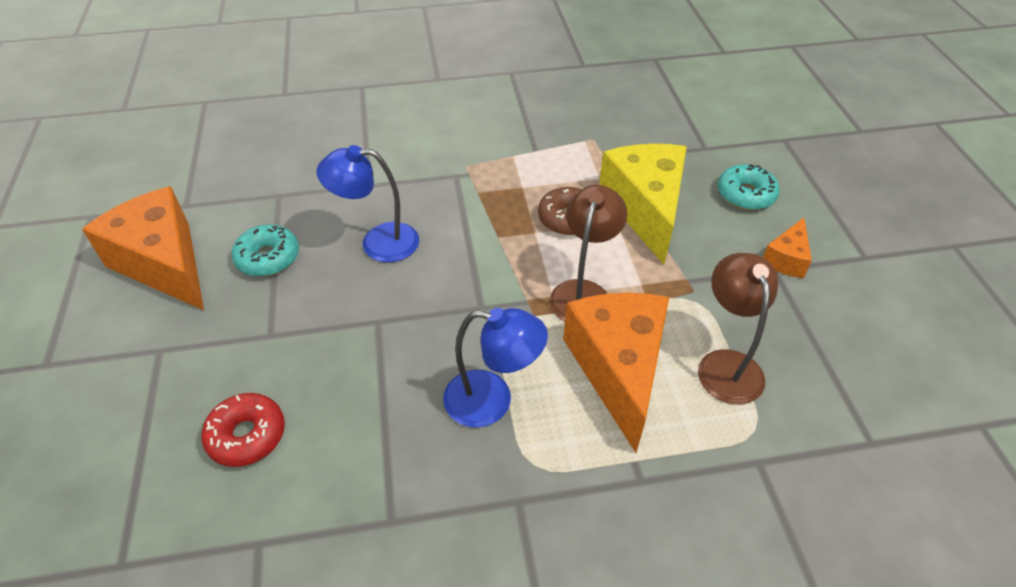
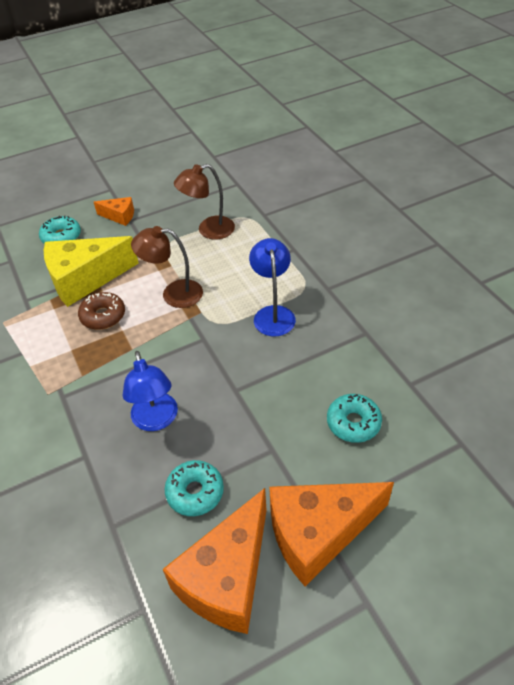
camera: 105 degrees left, 0 degrees up
(247, 435) = (353, 423): red donut -> turquoise donut
(618, 369) = (228, 268): orange cheese -> orange cheese (318, 533)

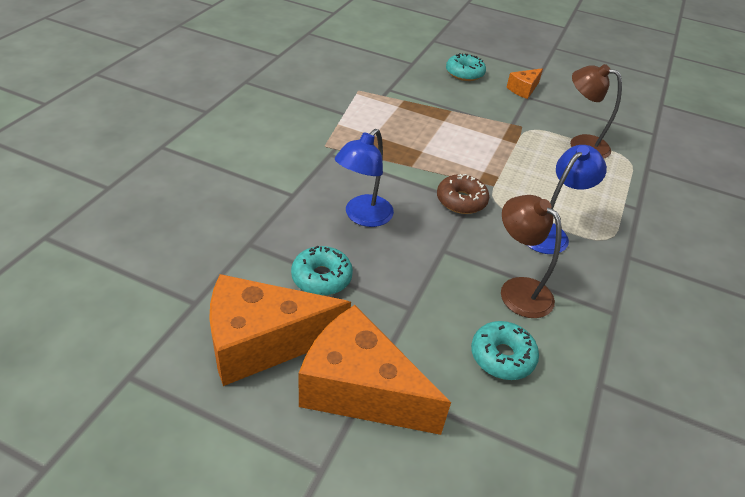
camera: 45 degrees right, 5 degrees down
(85, 279) = (443, 106): yellow cheese -> none
(103, 316) = (422, 134): brown donut -> brown donut (461, 201)
(119, 216) = (523, 89): orange cheese -> orange cheese turned 75 degrees clockwise
(173, 294) = (491, 160): brown lamp -> brown lamp (518, 290)

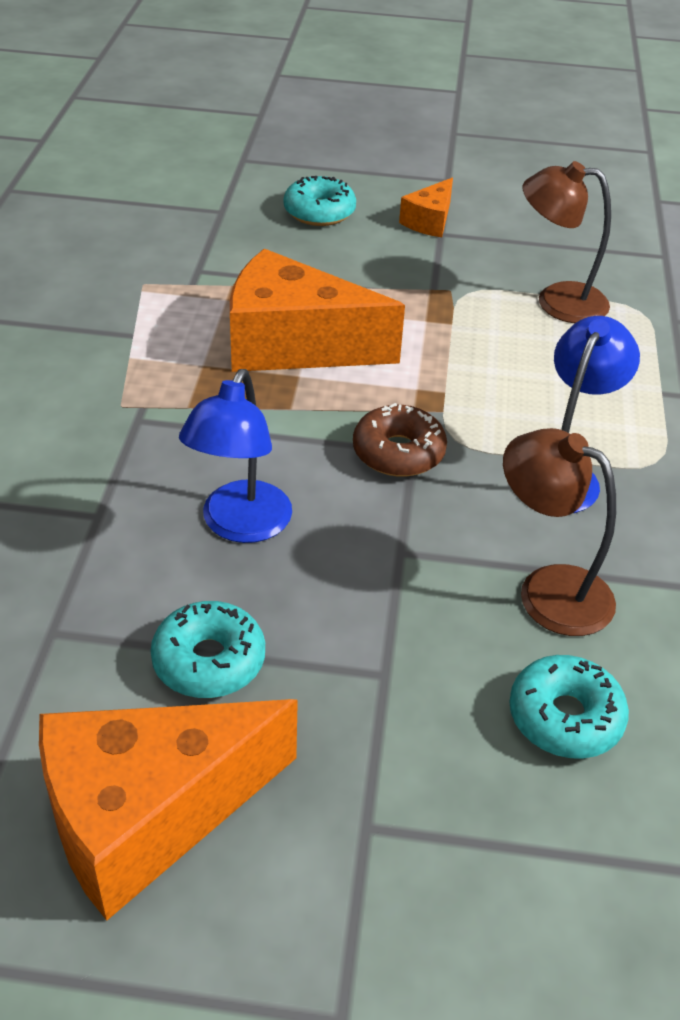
camera: 15 degrees left, 0 degrees up
(360, 389) = (352, 850): orange cheese -> orange cheese (294, 345)

